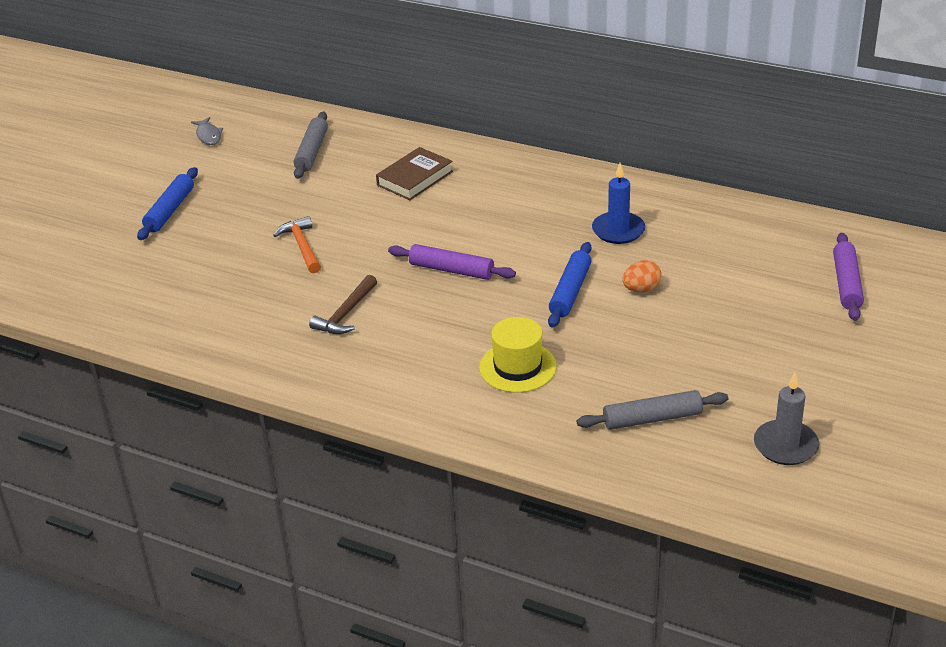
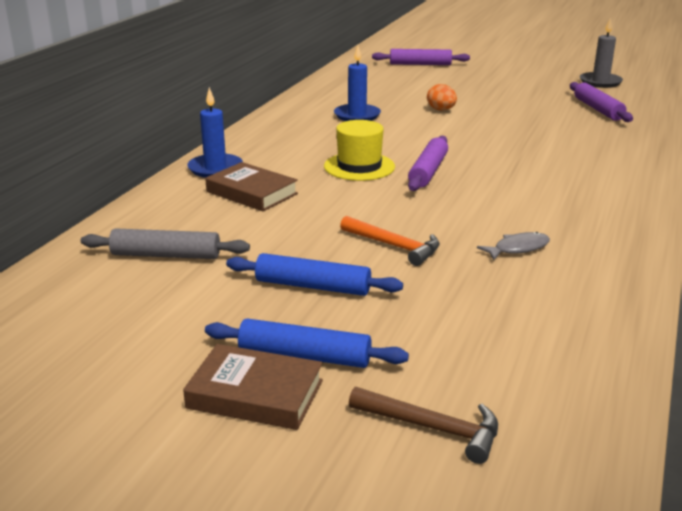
camera: 95 degrees left, 10 degrees down
(139, 196) = (255, 394): none -> brown book
(208, 135) = (74, 346): grey fish -> grey fish (518, 248)
(302, 246) = (394, 246): orange hammer -> orange hammer turned 120 degrees counterclockwise
(346, 314) = (518, 214): brown hammer -> brown hammer (433, 428)
(470, 157) = (215, 168): none -> blue candle
(517, 367) = (563, 145): yellow hat -> yellow hat (359, 166)
(570, 291) = (451, 130): blue rolling pin -> blue rolling pin (313, 286)
(652, 418) = (598, 109): grey rolling pin -> purple rolling pin

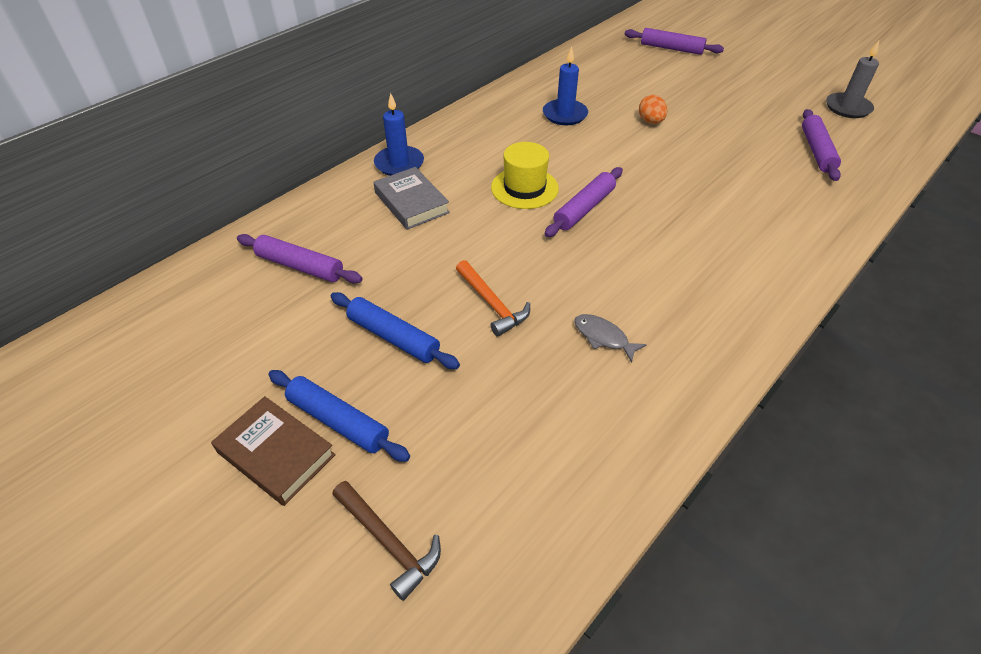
camera: 20 degrees right, 20 degrees up
(166, 255) = (300, 266): grey rolling pin -> purple rolling pin
(252, 193) = (411, 203): brown book -> grey book
(518, 248) = (603, 337): grey fish -> grey fish turned 135 degrees counterclockwise

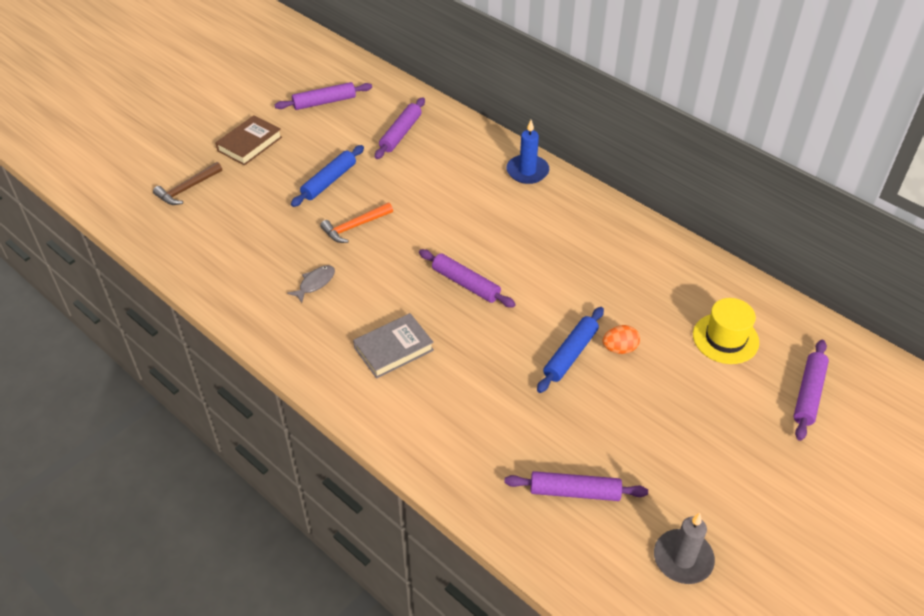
camera: 90 degrees right, 0 degrees up
(190, 357) = (324, 102): none -> purple rolling pin
(338, 421) = (266, 164): blue rolling pin -> blue rolling pin (570, 354)
(411, 203) = (473, 181): grey book -> grey book (393, 349)
(524, 188) = (495, 247): yellow hat -> yellow hat (725, 338)
(565, 114) = (624, 280): blue candle -> none

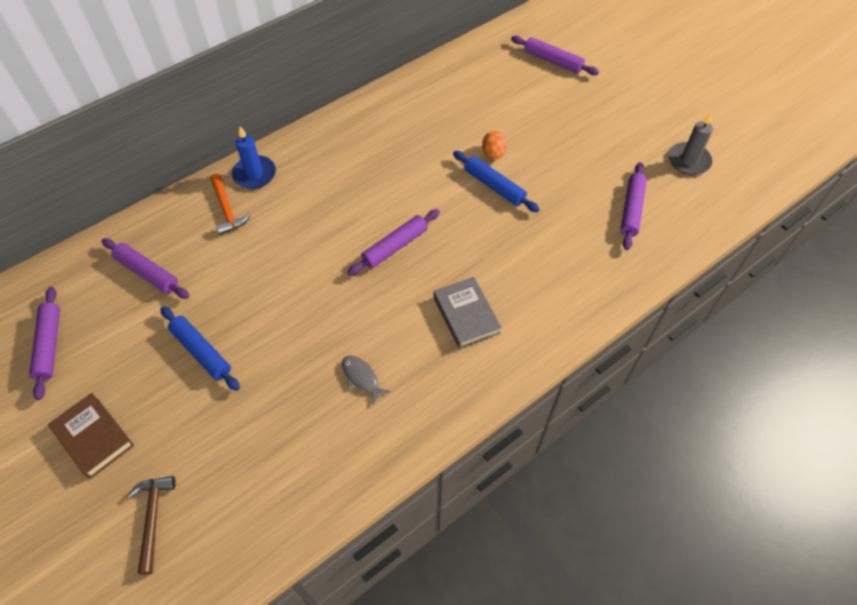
camera: 80 degrees left, 10 degrees up
(187, 189) = (153, 518): brown hammer -> brown hammer turned 150 degrees counterclockwise
(354, 227) = (286, 333): orange hammer -> orange hammer (227, 210)
(725, 338) = (494, 90): yellow hat -> none

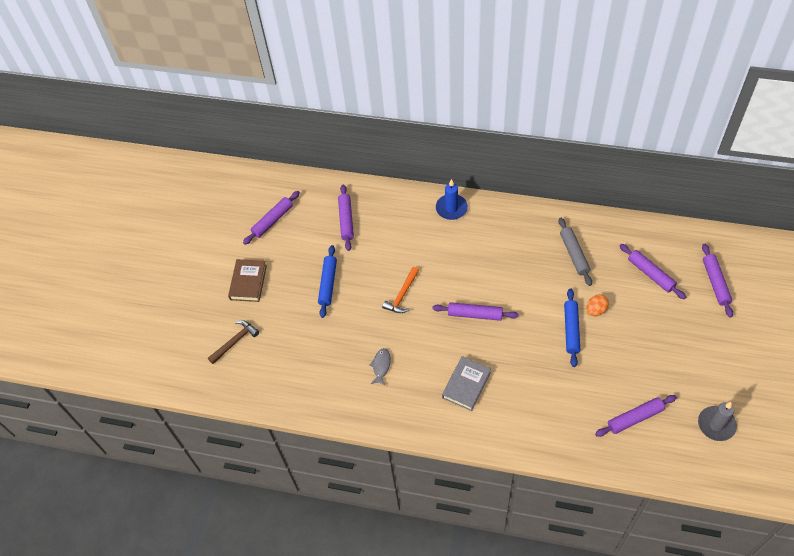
camera: 55 degrees right, 0 degrees up
(227, 210) = (416, 217): orange hammer -> orange hammer (402, 295)
(418, 125) = (574, 254): none -> grey rolling pin
(499, 92) = (651, 274): none -> purple rolling pin

